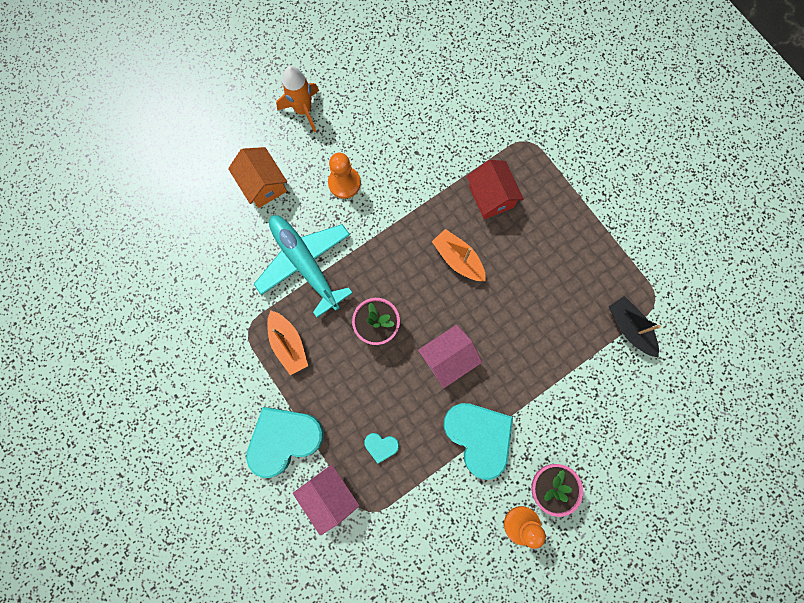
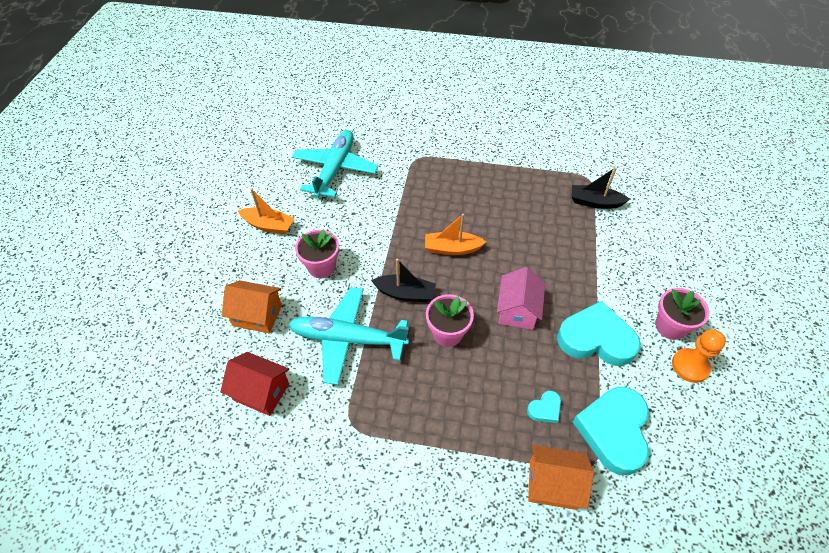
camera: 45 degrees left, 25 degrees down
(284, 439) = (471, 478): turquoise heart -> turquoise heart (613, 431)
(288, 344) = (396, 405): orange boat -> orange boat (269, 225)
(303, 110) = (241, 247): orange rocket -> none
(329, 495) = (552, 484): pink house -> orange house
(344, 183) = (321, 267): orange pawn -> pink flower pot
(381, 265) = (405, 293): none -> black boat
(445, 92) = (335, 169): none -> turquoise plane
(491, 196) = (430, 200): red house -> red house (261, 392)

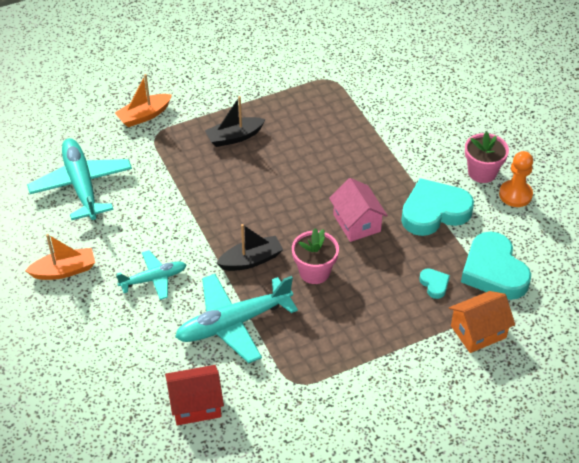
camera: 35 degrees left, 5 degrees down
(257, 315) = (132, 350): orange house -> none
(321, 267) = (153, 279): pink flower pot -> turquoise plane
(452, 248) = (260, 201): orange boat -> orange boat (144, 116)
(545, 409) = (434, 284): turquoise heart -> turquoise heart turned 45 degrees counterclockwise
(595, 202) = (352, 99): black boat -> black boat (234, 137)

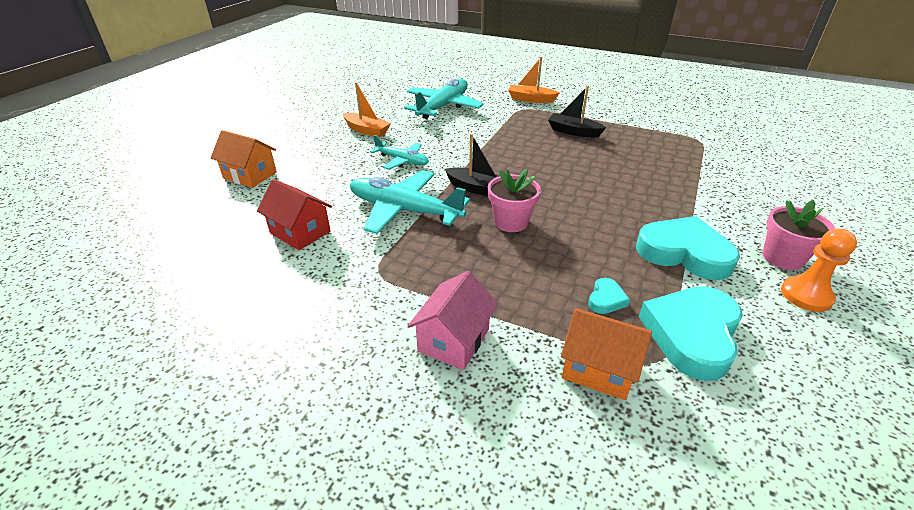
camera: 50 degrees right, 10 degrees down
(58, 400) = (250, 175): none -> orange house
(357, 223) = (595, 217): pink house -> pink house (454, 340)

